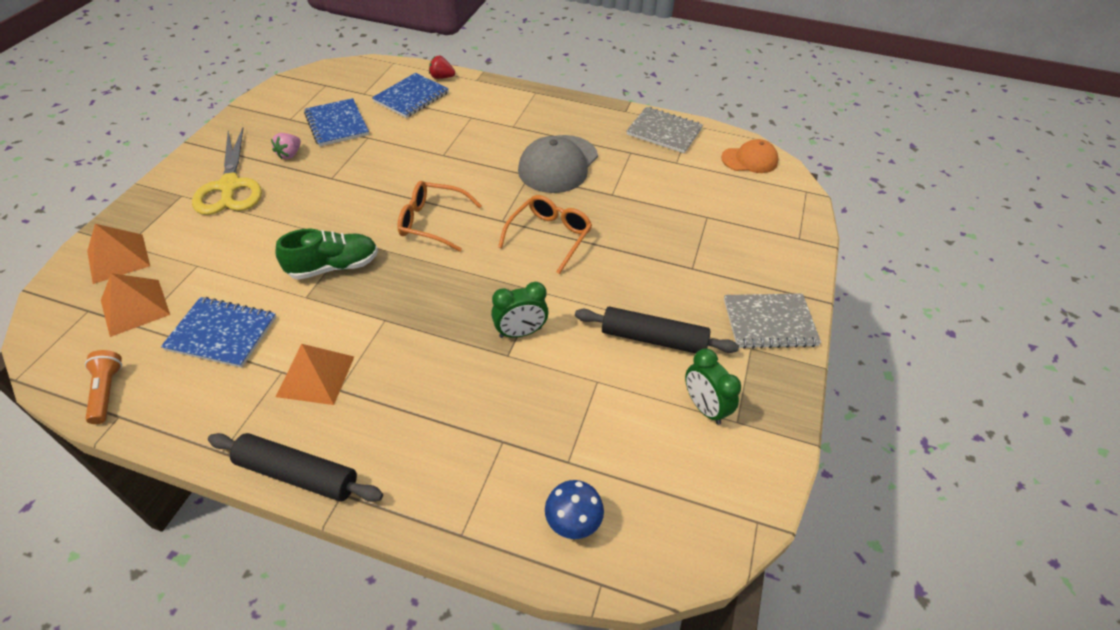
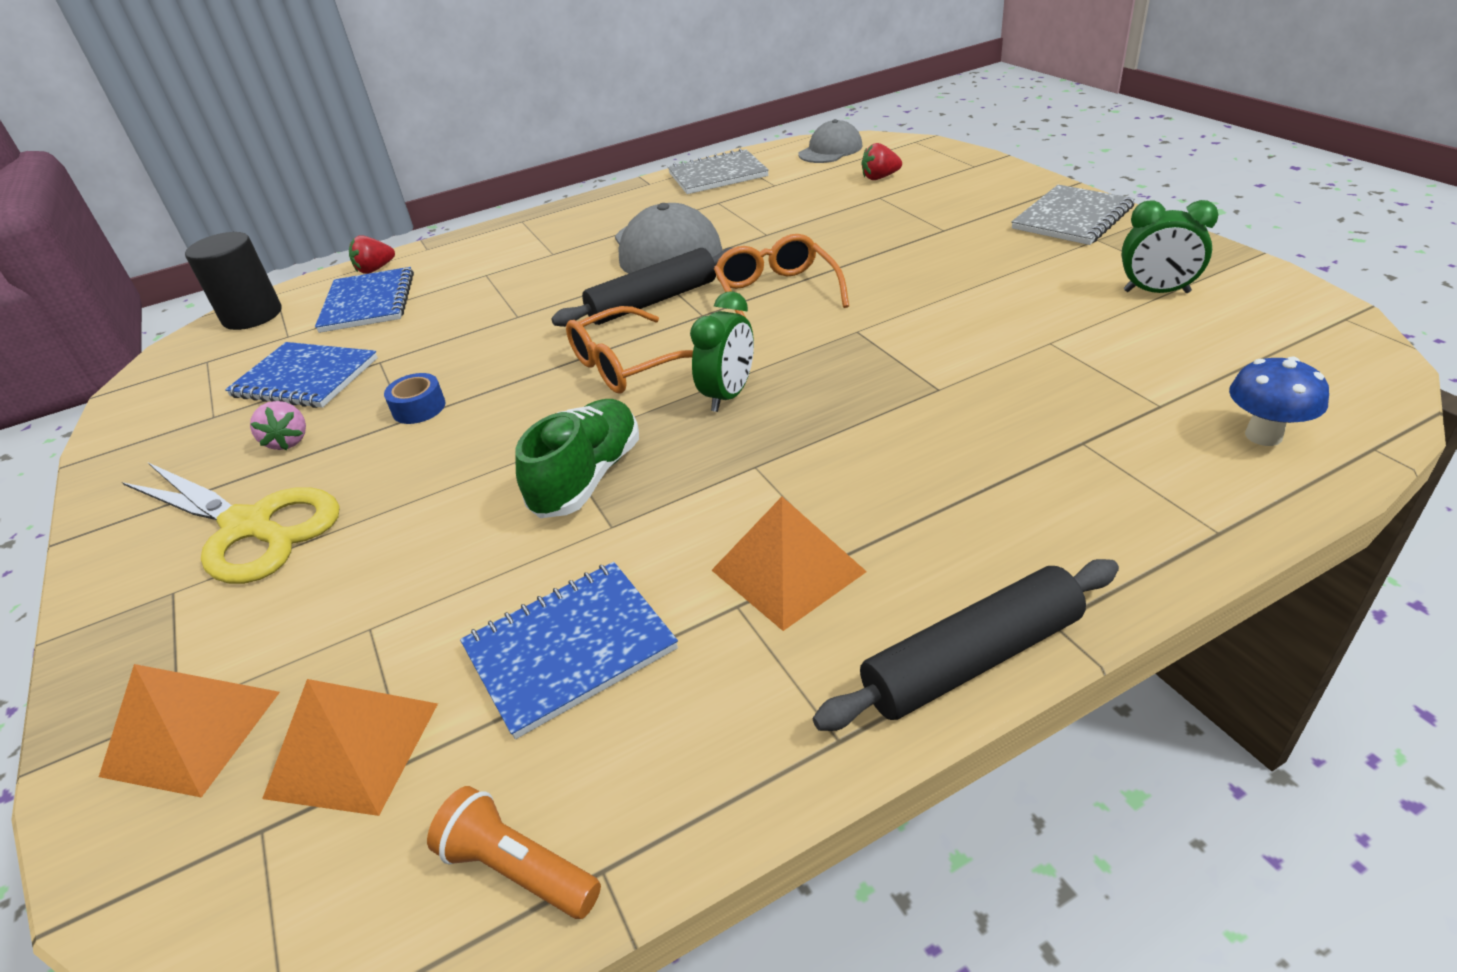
camera: 40 degrees left, 10 degrees down
(343, 176) = (419, 408): none -> blue tape
(370, 70) = (252, 316): none -> black cylinder
(520, 332) = (911, 366): green clock -> green clock (728, 395)
(653, 339) = (1022, 286): black rolling pin -> black rolling pin (653, 301)
(734, 203) = (879, 178): none -> red strawberry
(749, 160) = (830, 150): orange cap -> grey cap

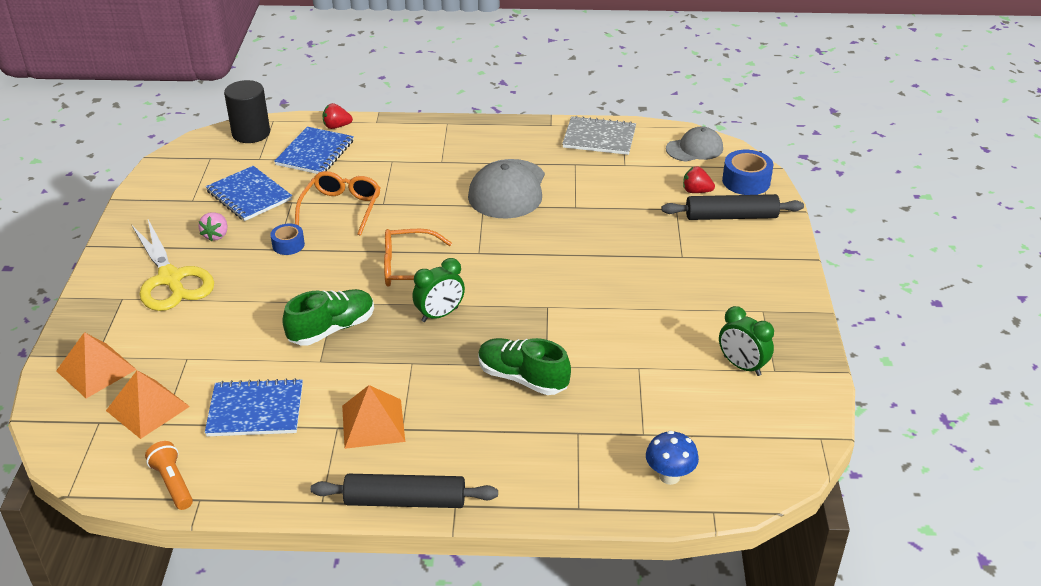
camera: 25 degrees right, 0 degrees up
(653, 301) = (462, 229): black rolling pin -> black rolling pin (731, 216)
(777, 293) = (533, 257): orange glasses -> orange glasses (341, 208)
(918, 154) = (746, 181): none -> blue tape
(928, 415) = (522, 378): none -> green shoe
(1072, 218) = (770, 287): grey notebook -> none

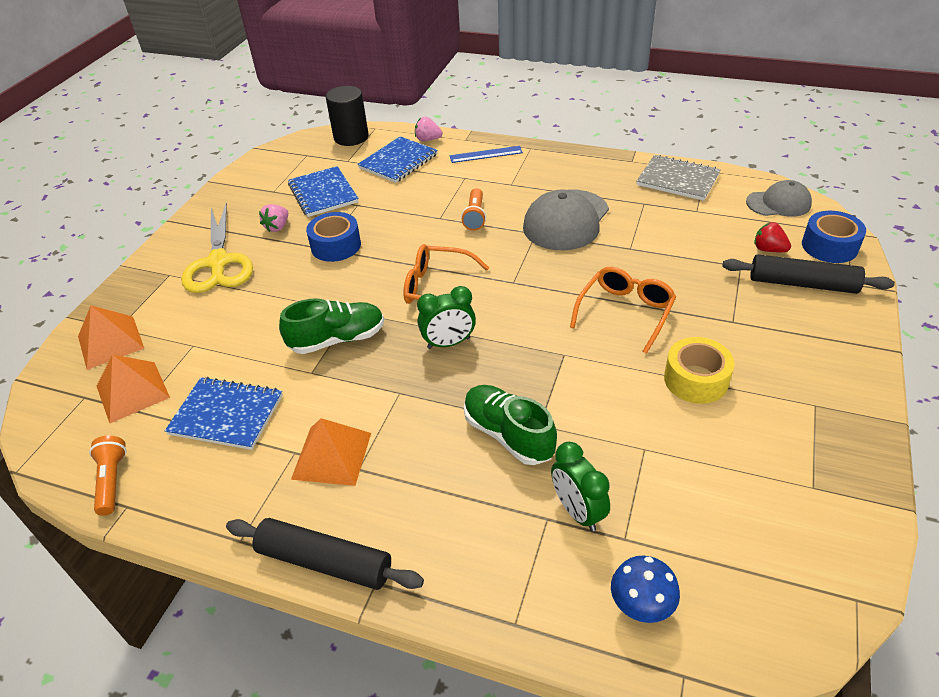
camera: 20 degrees right, 5 degrees up
(288, 245) = (336, 246): blue tape -> blue tape, size x1.60
(336, 126) = (428, 139): red strawberry -> pink strawberry
(341, 208) = (399, 217): orange glasses -> orange glasses (625, 312)
(404, 135) = (486, 154): none -> blue ruler
(418, 198) = (475, 216): none -> orange flashlight
(664, 308) = (696, 379): none -> yellow tape
(742, 366) = (772, 473): green clock -> green clock (577, 511)

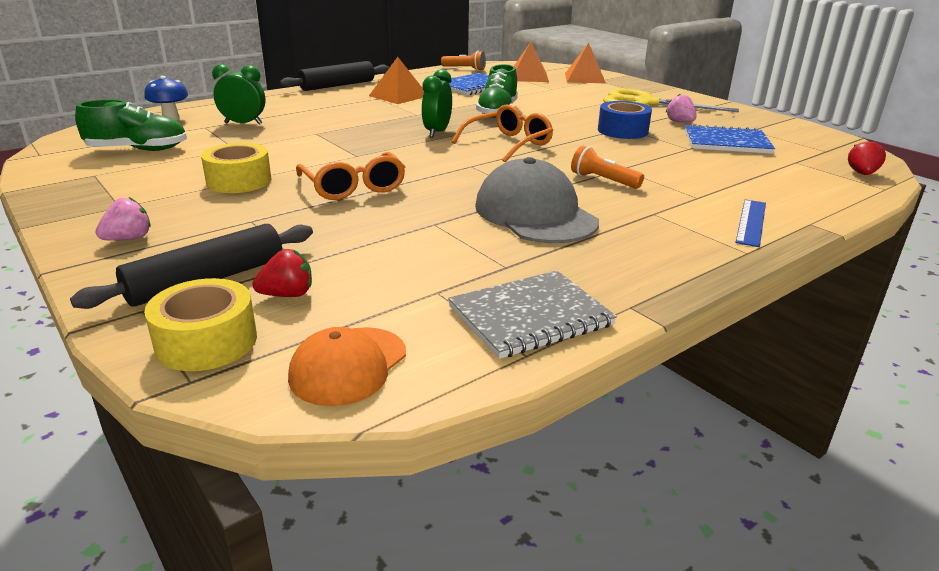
camera: 120 degrees right, 15 degrees down
(351, 137) = (862, 174): black cylinder -> red strawberry
(398, 161) = (772, 179): blue notebook -> none
(428, 139) = (826, 205): pink strawberry -> pink strawberry (128, 239)
(508, 435) = (326, 125): green shoe -> green shoe (138, 150)
(778, 203) = (348, 366): grey cap -> orange cap
(829, 246) = (206, 342): blue tape -> yellow tape

